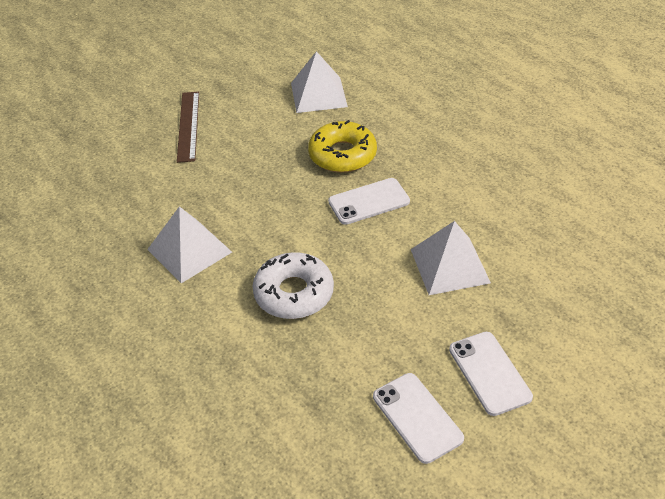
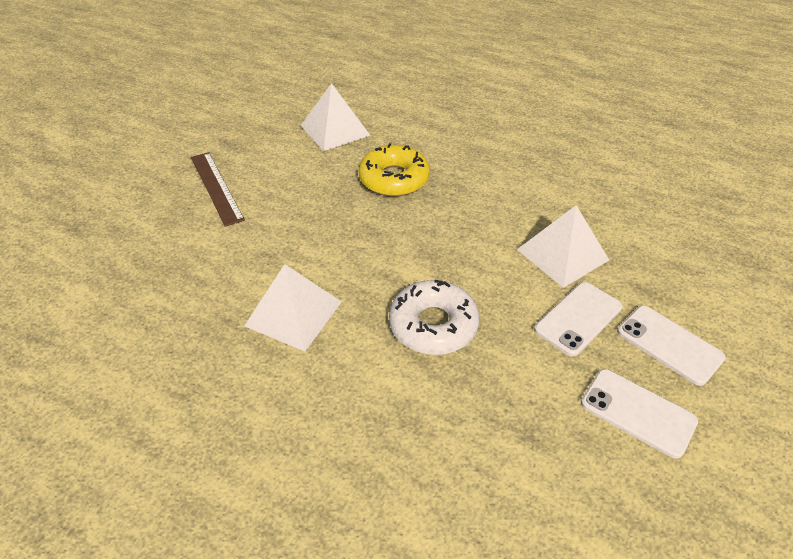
camera: 25 degrees left, 0 degrees up
(369, 201) = (448, 215): white phone -> white phone (578, 318)

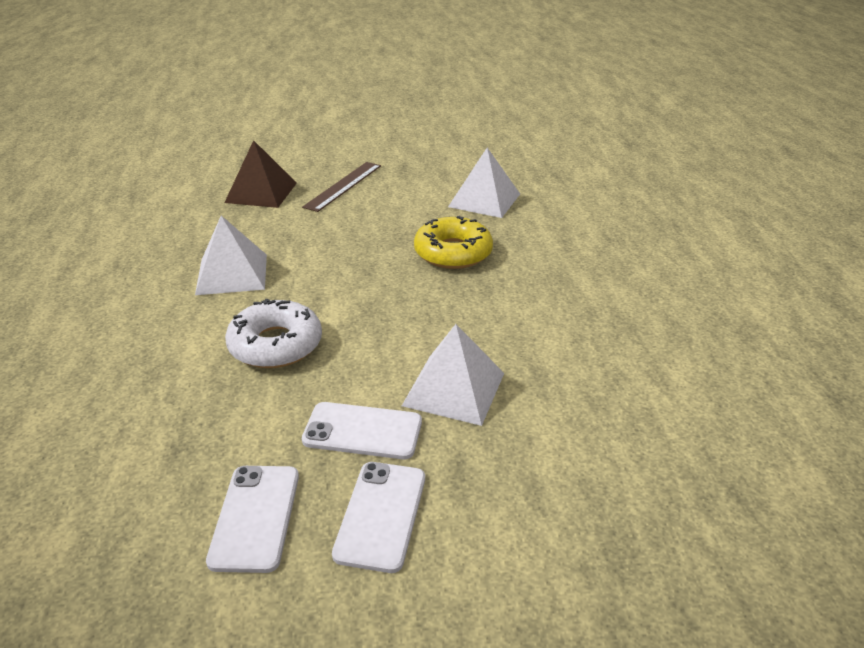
camera: 55 degrees right, 10 degrees down
(160, 241) = (261, 192): none -> brown pyramid

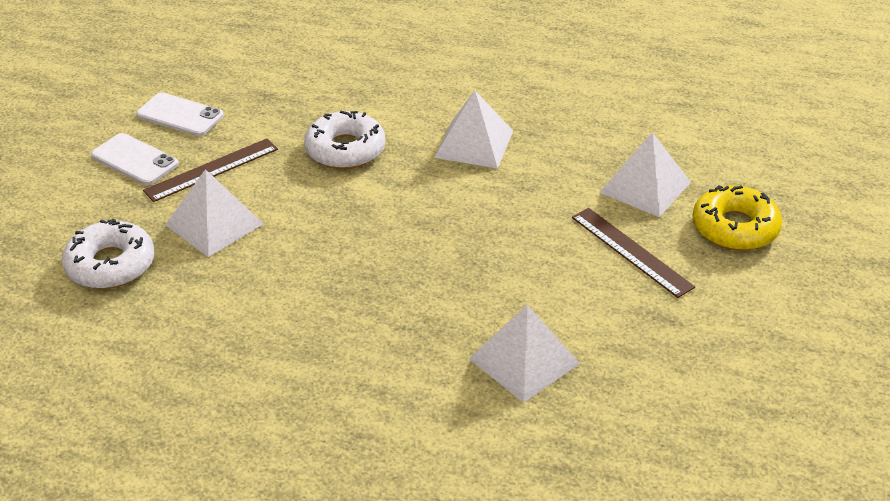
camera: 115 degrees right, 5 degrees up
(261, 192) = (645, 187): brown pyramid -> white pyramid
(363, 431) = (211, 170): white phone -> brown ruler
(453, 253) = (416, 291): yellow donut -> yellow donut (735, 228)
(573, 437) = (111, 265): none -> white donut

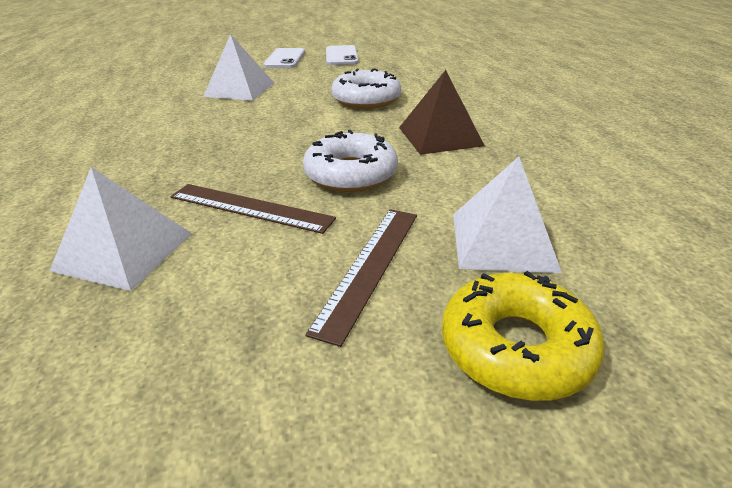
camera: 60 degrees right, 5 degrees down
(111, 265) = (177, 79): white donut -> white donut (351, 174)
(211, 170) = (296, 75): brown ruler -> brown ruler (250, 207)
(474, 144) = (440, 136): white pyramid -> brown pyramid

